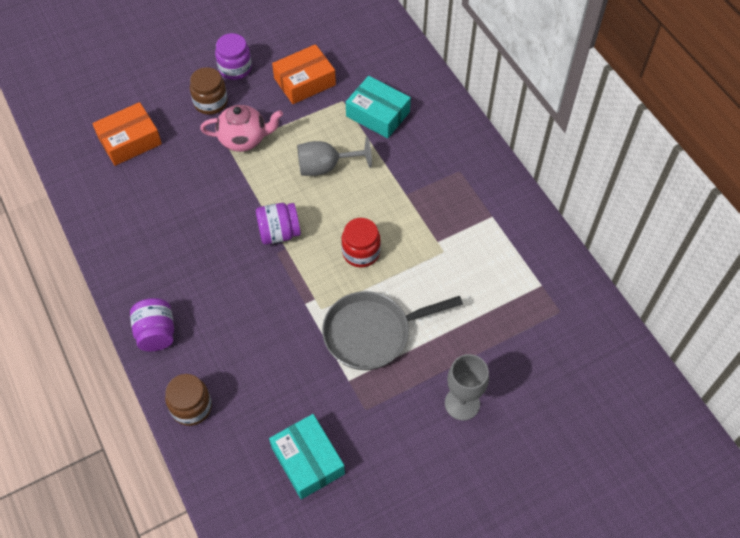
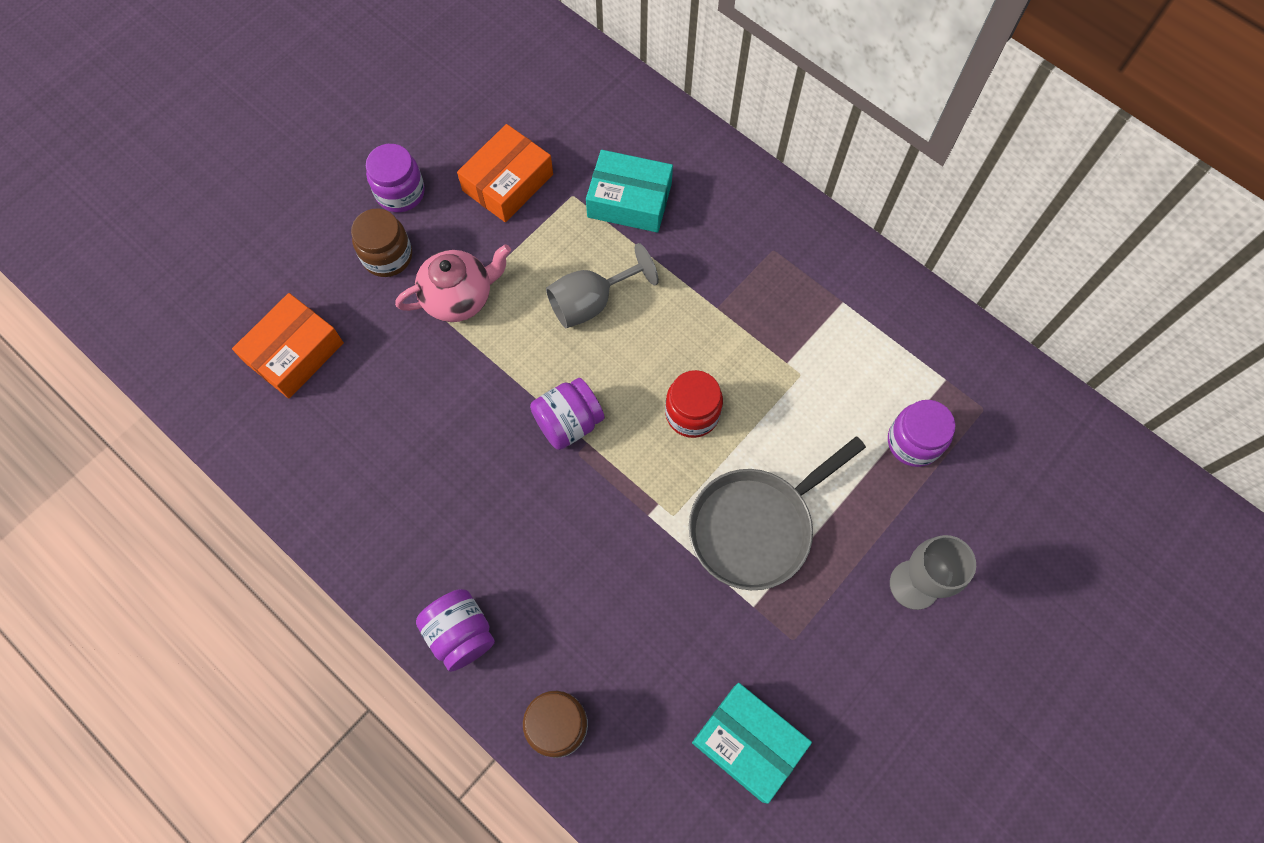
camera: 20 degrees left, 10 degrees up
(501, 316) = (913, 442): none -> purple jar

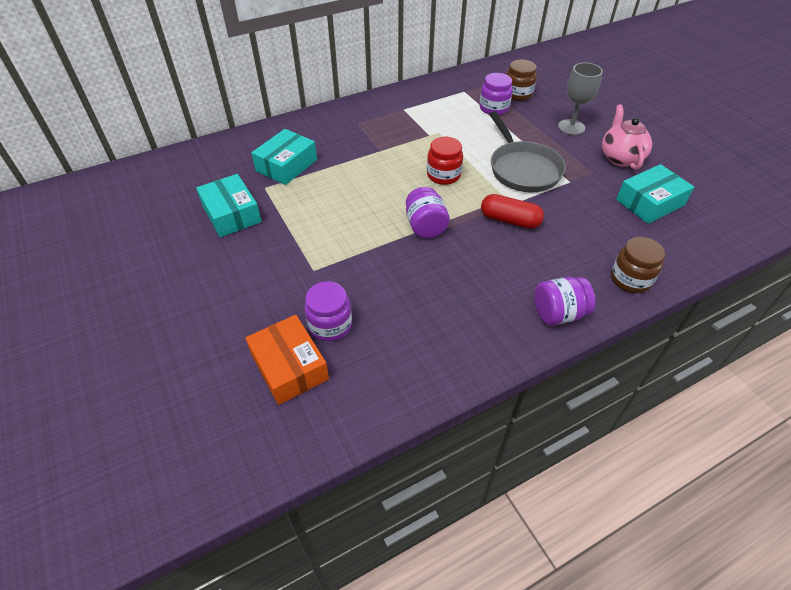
camera: 70 degrees left, 20 degrees down
(387, 256) = (243, 289): brown jar -> brown jar (517, 94)
(400, 192) = (195, 270): purple jar -> purple jar (330, 325)
(459, 297) = (303, 258): pink teapot -> pink teapot (620, 158)
(508, 182) = (231, 214): orange box -> turquoise box
(591, 302) = (346, 197): grey goblet -> none
(623, 533) = (510, 220): none -> red capsule

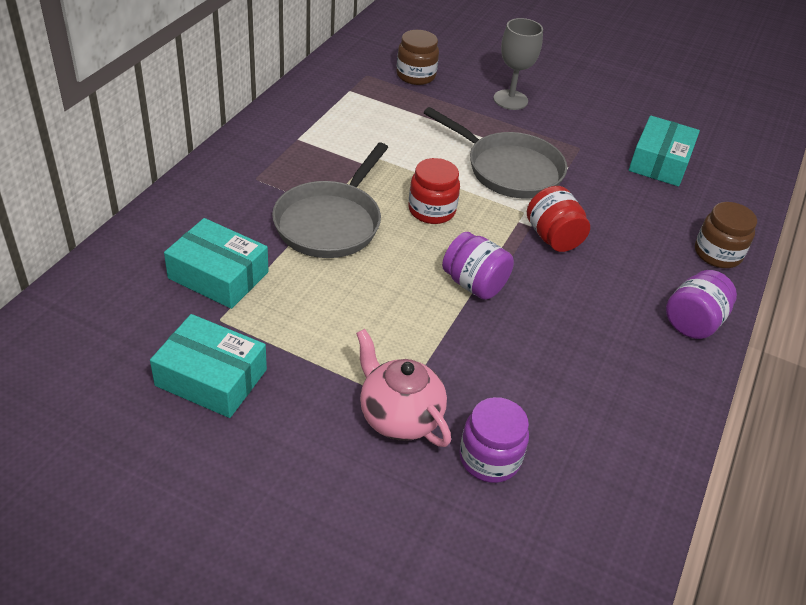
camera: 40 degrees left, 5 degrees down
(286, 165) = (218, 275): turquoise box -> turquoise box turned 60 degrees counterclockwise
(289, 367) = (496, 535): orange box -> none
(375, 160) = (331, 222): none -> grey pan
(494, 108) = (406, 102): purple jar -> none
(510, 220) = (553, 237): red capsule -> red jar
(620, 158) = (589, 120): pink teapot -> pink teapot (399, 416)

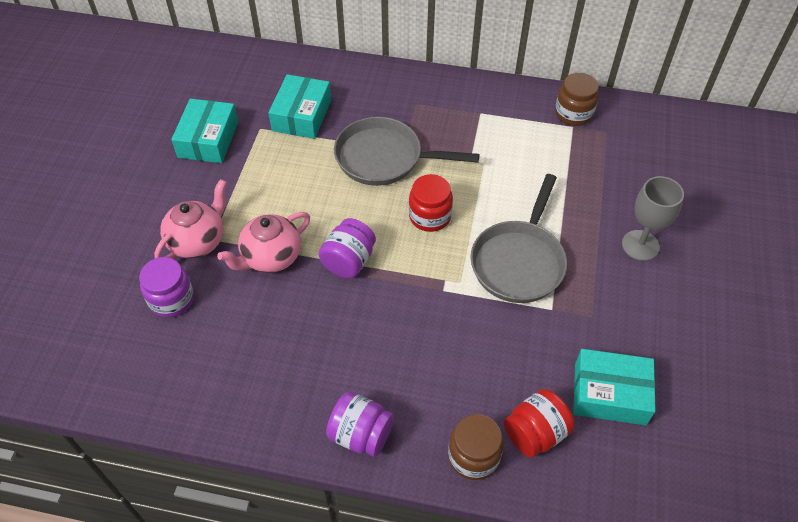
camera: 80 degrees right, 10 degrees up
(416, 75) = (630, 165): brown jar -> brown jar (573, 114)
(449, 349) = (271, 257): none -> pink teapot
(553, 237) = (434, 309): red jar -> red jar (535, 433)

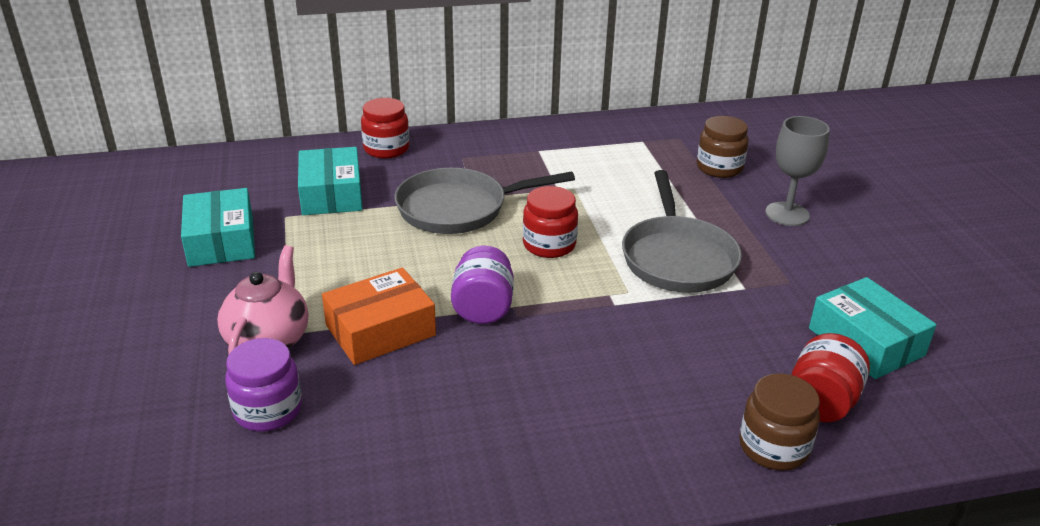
camera: 25 degrees left, 20 degrees down
(271, 257) = (380, 330): pink teapot -> orange box
(361, 434) = (623, 471): purple jar -> none
(364, 78) = (386, 149): none -> red jar
(573, 114) = (635, 131): brown jar -> brown jar (719, 168)
(610, 394) = (865, 342): turquoise box -> turquoise box turned 75 degrees clockwise

